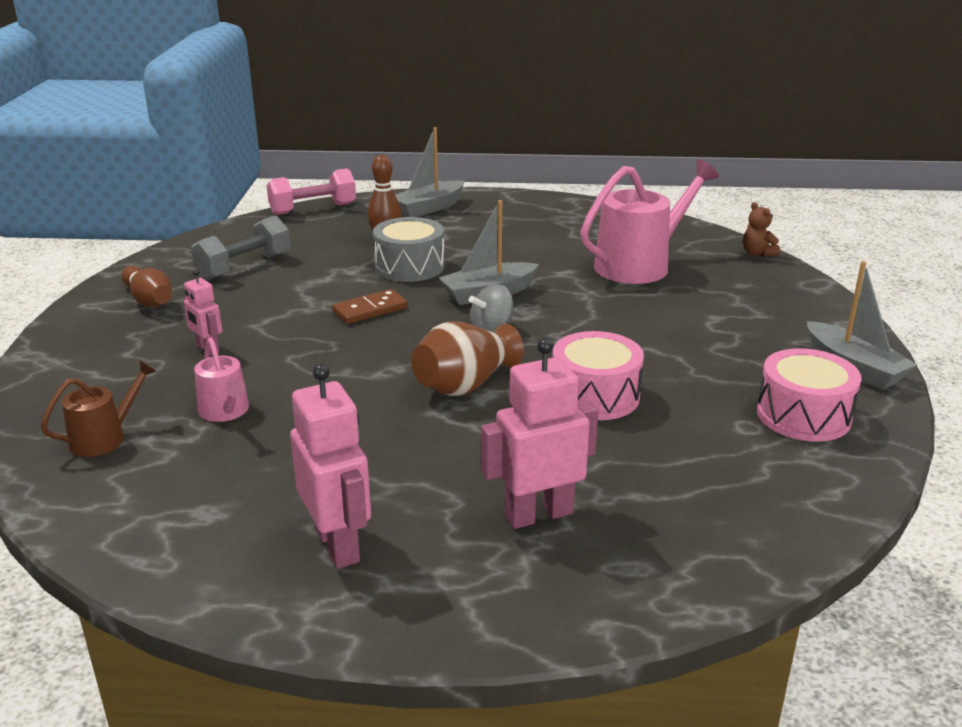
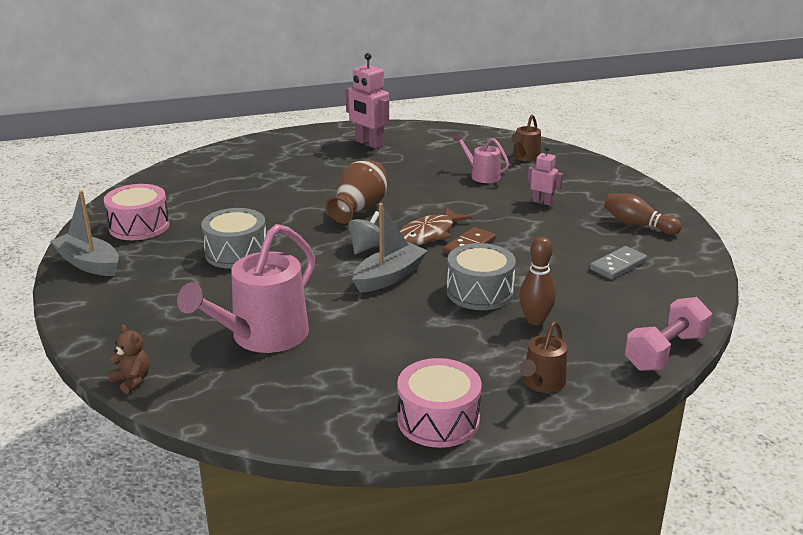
camera: 160 degrees right, 0 degrees up
(244, 266) = (618, 265): grey dumbbell -> grey domino
(403, 331) = (428, 234): none -> brown fish
(429, 208) = (542, 383): grey boat -> brown watering can
(538, 514) = (286, 164): pink robot -> none
(595, 396) = (274, 216): pink drum -> pink drum (438, 420)
(657, 349) = (236, 253): none -> grey drum

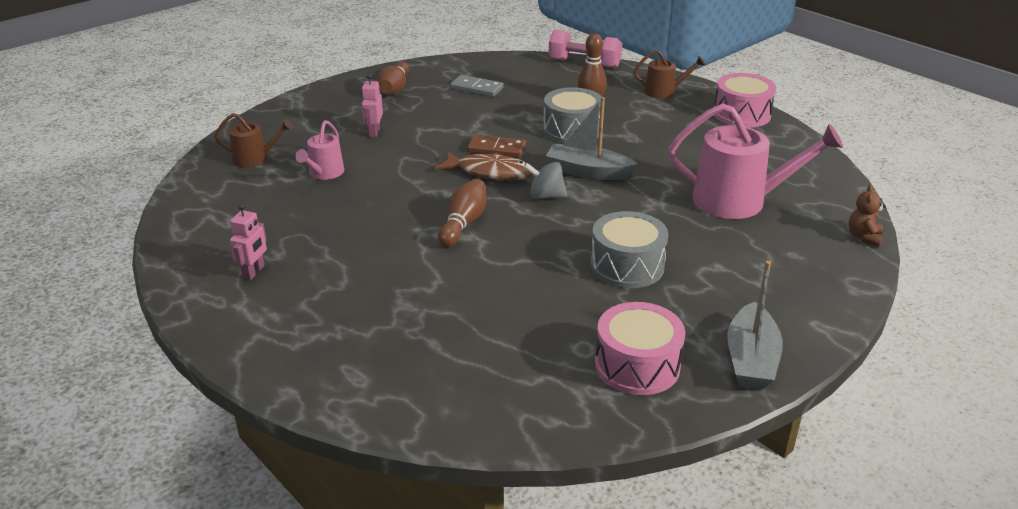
camera: 115 degrees left, 5 degrees up
(359, 209) = (463, 223): brown vase -> brown bowling pin
(369, 143) = (254, 272): pink robot -> pink robot, size x0.57

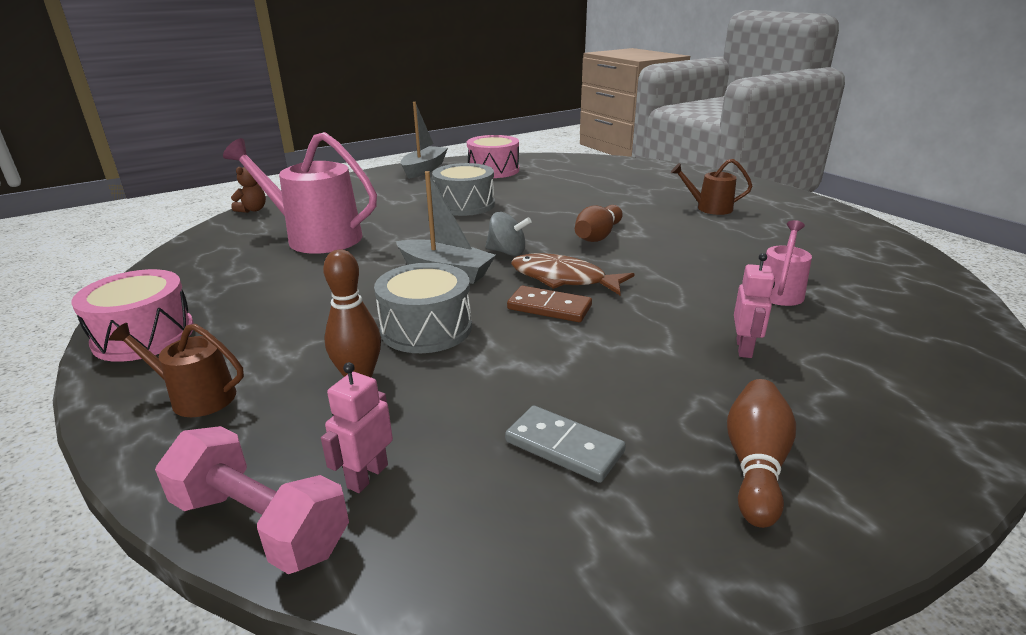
camera: 170 degrees left, 5 degrees down
(254, 272) = (779, 216): pink robot -> pink robot (367, 476)
(255, 159) = (901, 317): brown watering can -> brown watering can (709, 208)

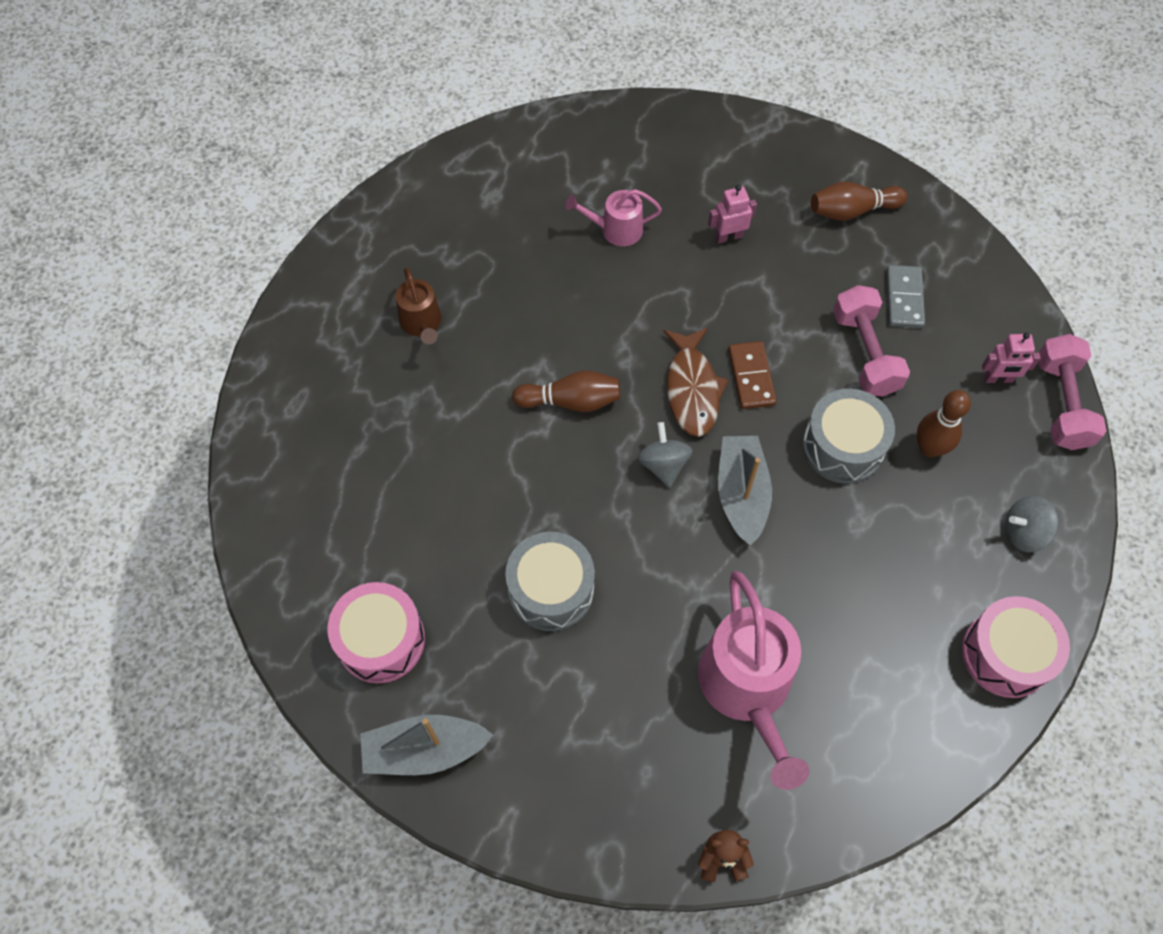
camera: 120 degrees left, 35 degrees up
(196, 397) = (1023, 532): brown watering can -> grey spinning top
(513, 381) = (865, 353): none -> pink dumbbell

